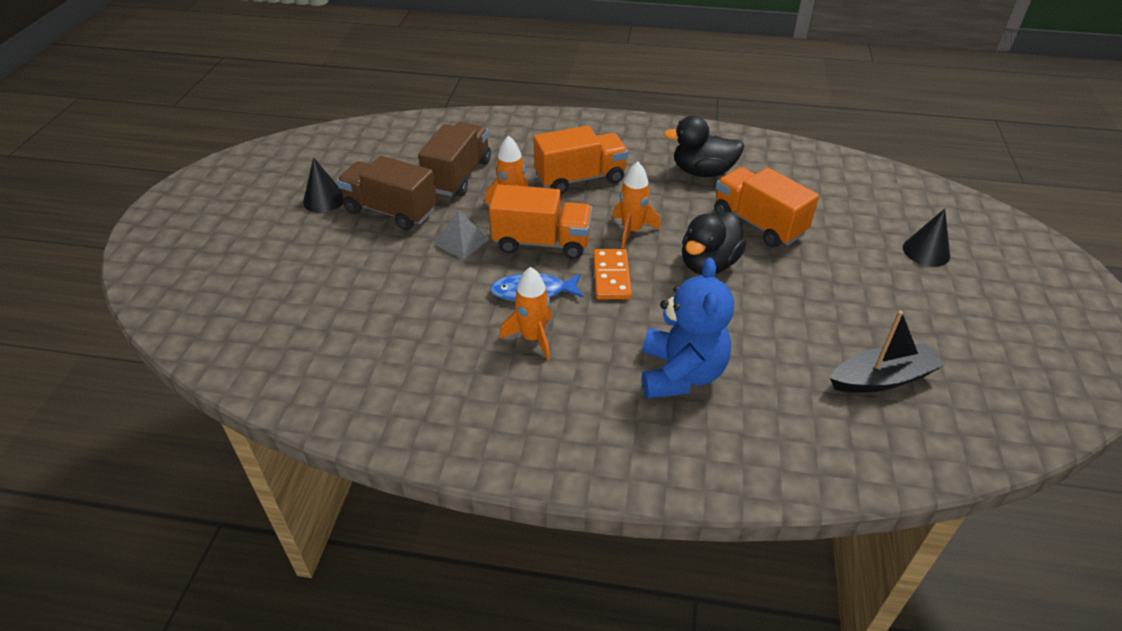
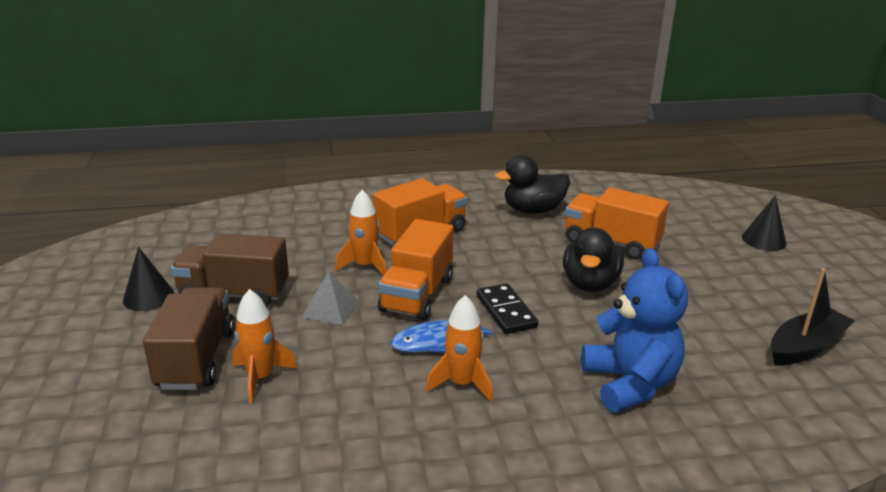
camera: 20 degrees left, 15 degrees down
(458, 176) = (292, 250): brown truck -> brown truck (196, 359)
(542, 242) = (417, 294): orange truck -> orange truck turned 120 degrees clockwise
(611, 276) = (506, 311): orange domino -> black domino
(632, 230) = (499, 268): orange rocket -> orange rocket (260, 378)

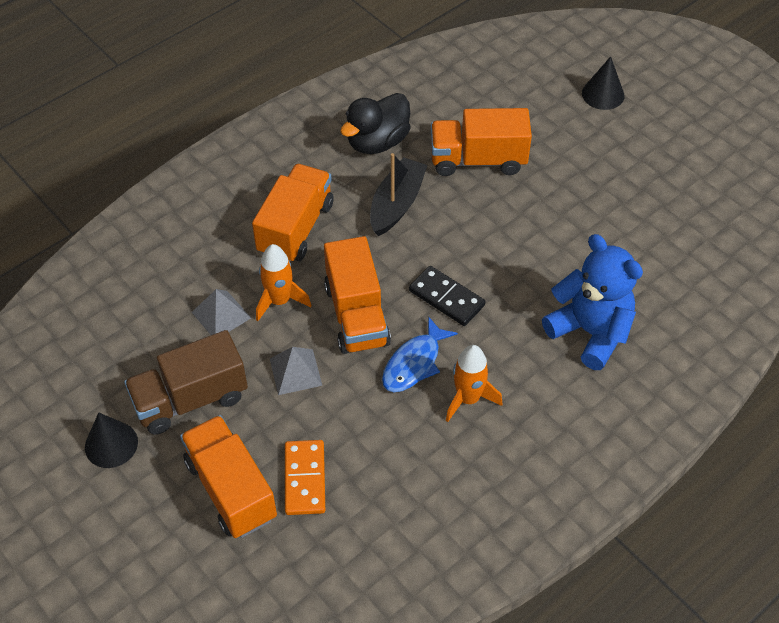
camera: 30 degrees left, 25 degrees up
(196, 359) = (231, 489): brown truck -> orange truck
(260, 378) = (304, 479): orange rocket -> orange domino
(312, 258) = (221, 315): none -> grey pyramid
(590, 284) = (493, 227): black duck -> none
(805, 347) = (693, 224): black boat -> black boat (397, 204)

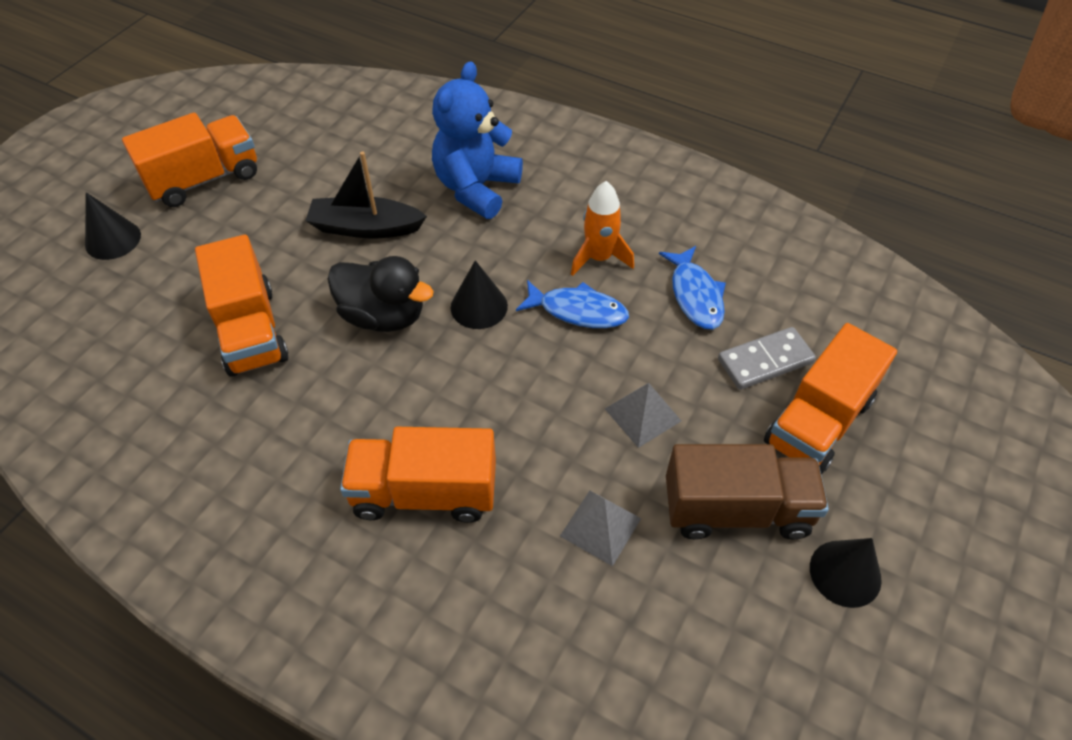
camera: 110 degrees left, 0 degrees up
(190, 399) = (736, 509): brown truck -> brown truck turned 45 degrees counterclockwise
(279, 301) = (550, 468): orange rocket -> none
(304, 479) = (765, 361): orange domino -> grey domino
(356, 315) = (537, 381): orange truck -> orange truck (204, 179)
(377, 142) = (237, 447): black duck -> black duck (383, 316)
(396, 456) = (695, 295): none -> blue fish
(397, 204) = (348, 392): black boat -> black boat (365, 228)
(446, 298) = (479, 306): black domino -> black cone

